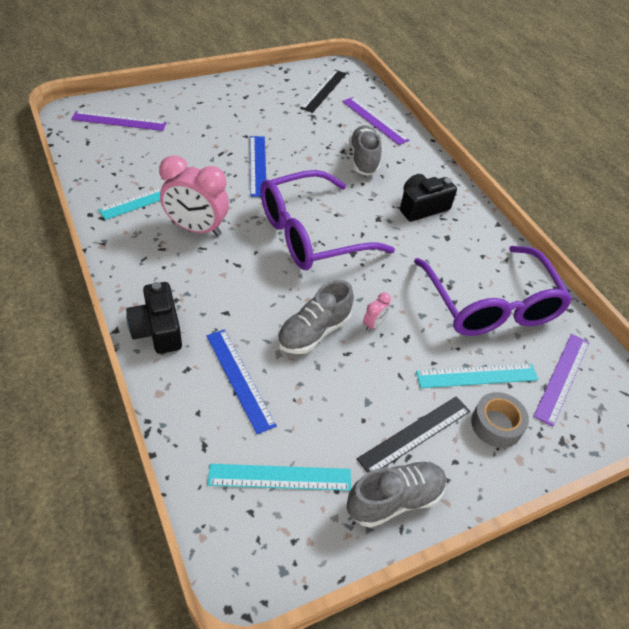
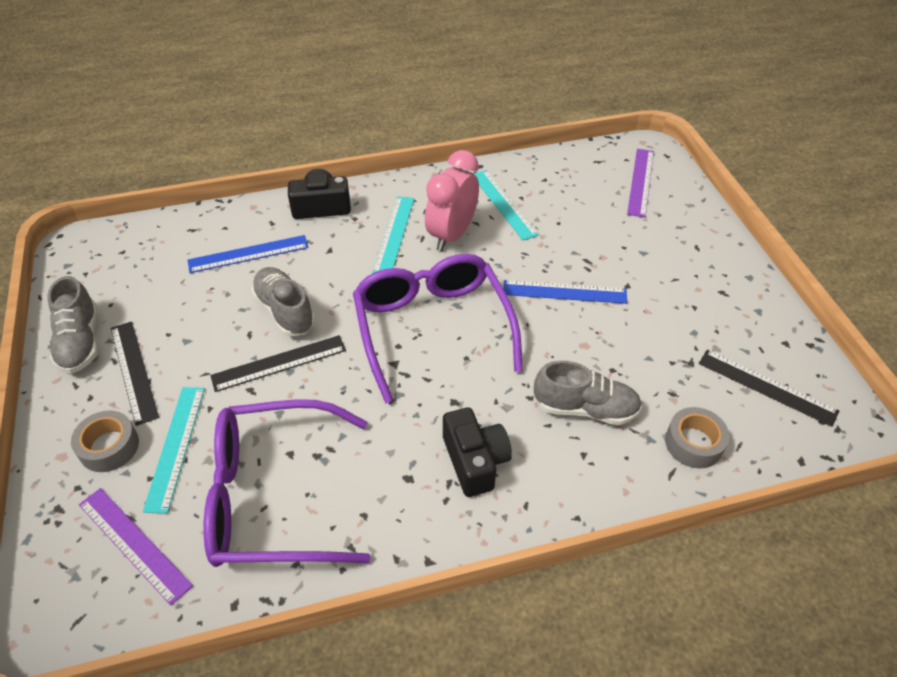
camera: 105 degrees right, 0 degrees up
(280, 477) = (141, 271): turquoise ruler -> turquoise ruler (393, 234)
(373, 324) = (279, 363): pink clock -> black ruler
(375, 120) = (693, 443): purple ruler -> grey tape

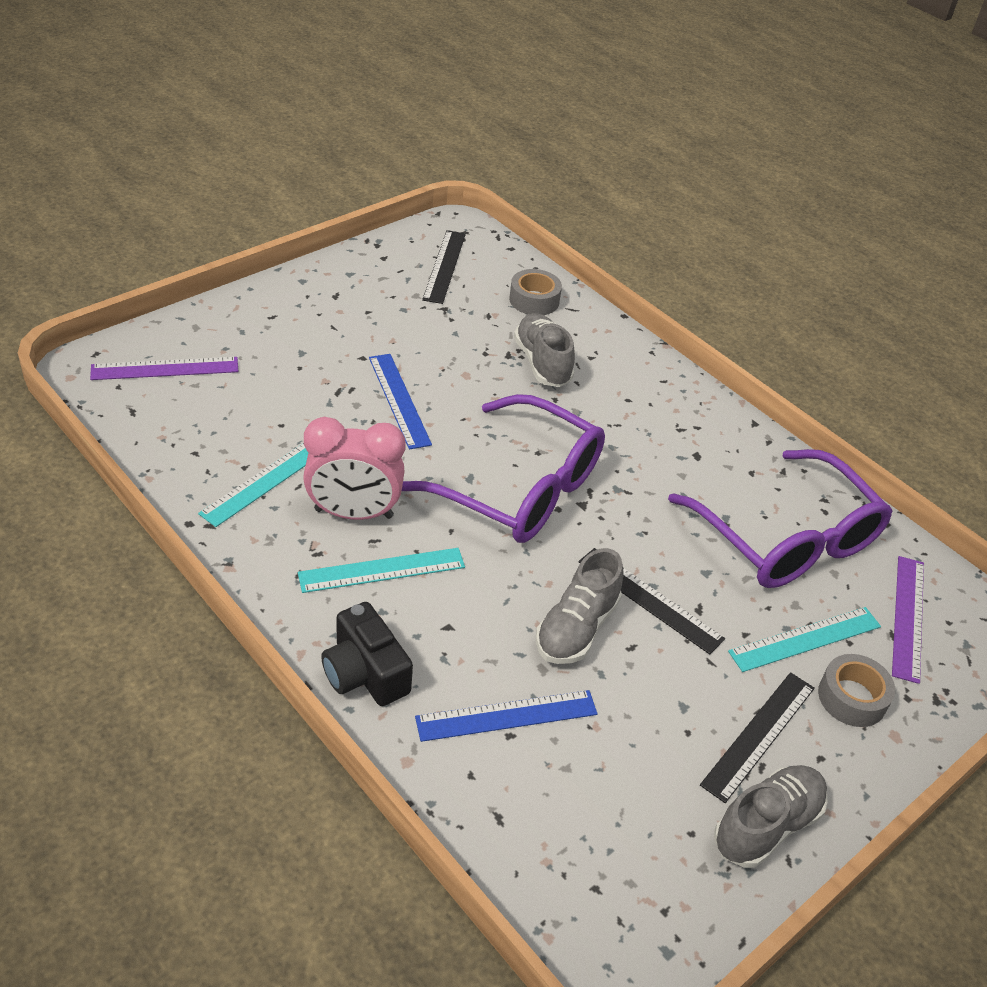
camera: 120 degrees left, 5 degrees down
(248, 254) = (506, 715): blue ruler -> blue ruler turned 60 degrees counterclockwise
(433, 329) = (517, 487): purple glasses -> purple glasses turned 105 degrees counterclockwise
(475, 461) = (647, 418): black camera -> none

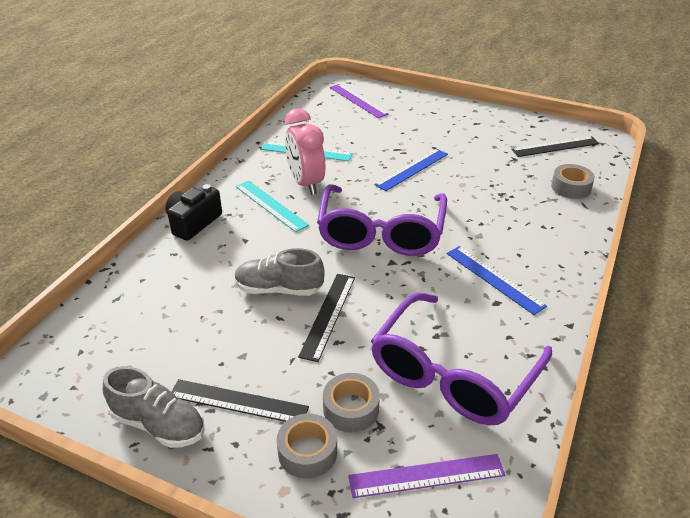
camera: 70 degrees right, 5 degrees down
(506, 715) = (191, 280): blue ruler -> blue ruler (494, 279)
(542, 363) = (510, 208): grey shoe -> none
(805, 639) = (351, 409): turquoise ruler -> grey tape

